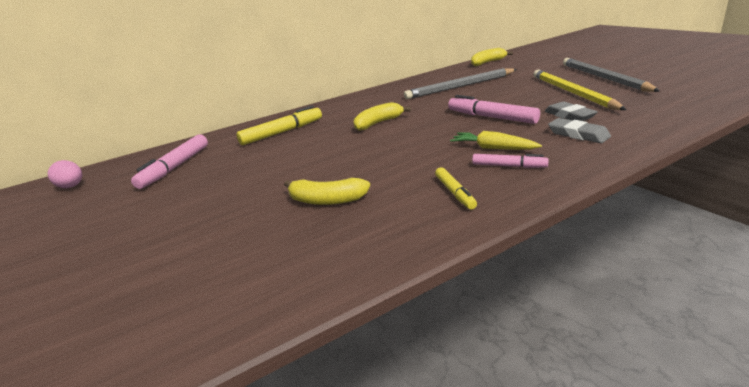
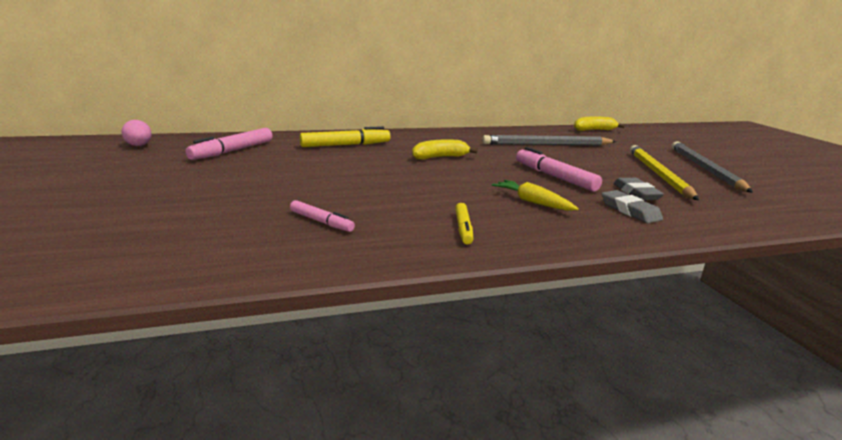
camera: 10 degrees right, 5 degrees down
(326, 200) = (341, 206): yellow banana -> none
(508, 166) = (534, 220): pink marker -> pink marker (321, 222)

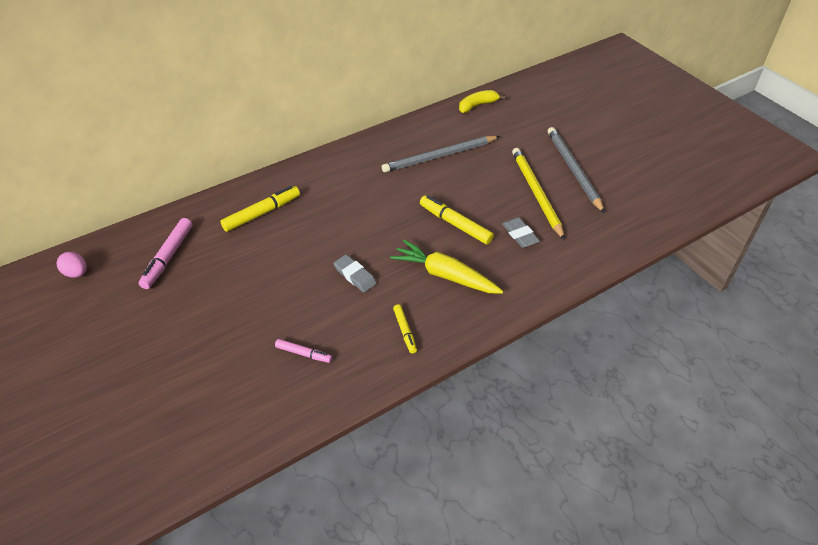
camera: 15 degrees left, 25 degrees up
(440, 157) = (353, 214): yellow banana -> none
(532, 202) = (445, 275): yellow carrot -> yellow carrot, size x1.63
(555, 177) = (455, 224): pink marker -> yellow marker
(630, 211) = (516, 267): grey eraser -> grey eraser (355, 276)

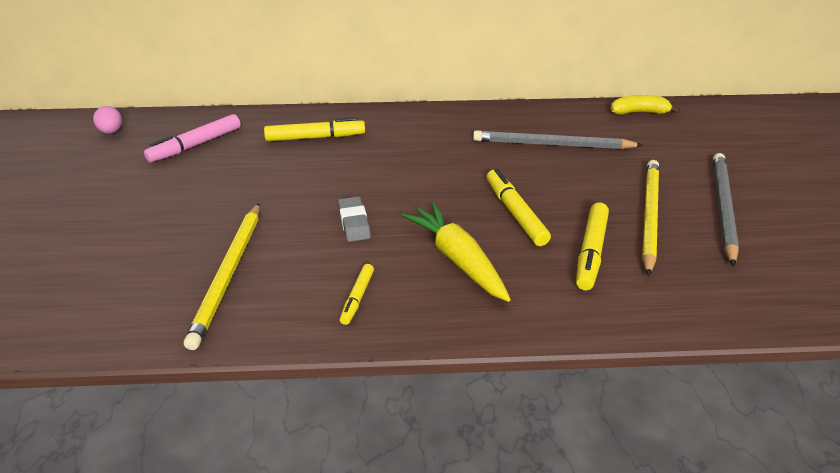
camera: 30 degrees right, 10 degrees down
(303, 353) = (229, 274): pink marker -> yellow pencil
(520, 235) = (591, 251): grey eraser -> yellow marker

